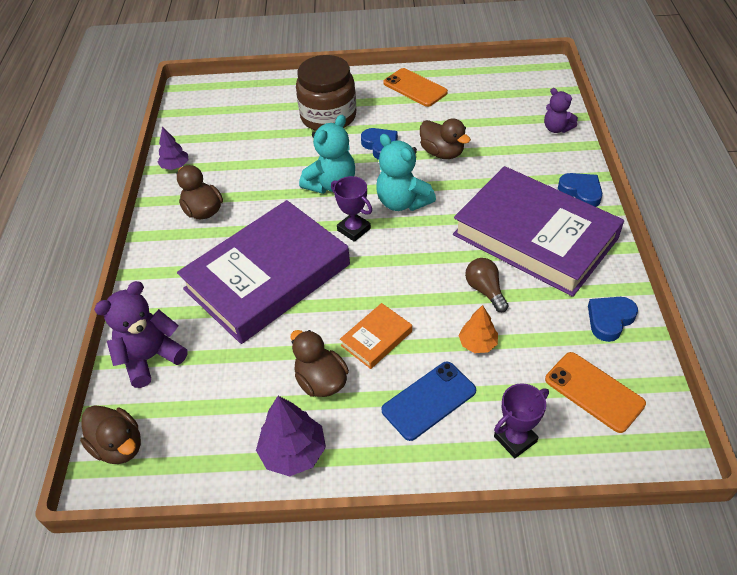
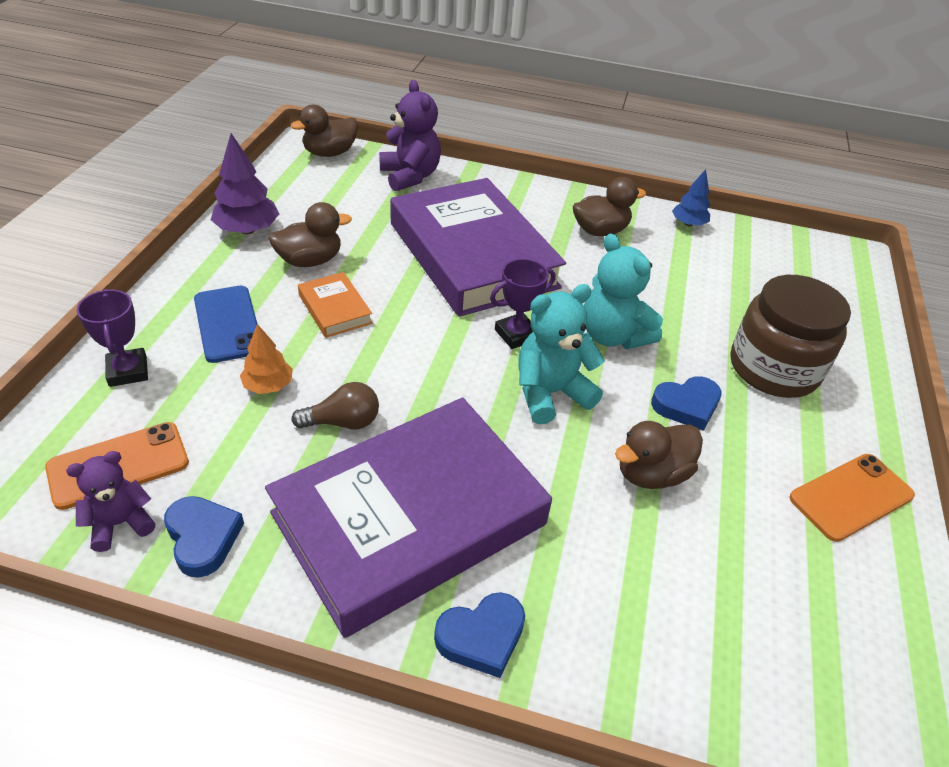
camera: 100 degrees right, 5 degrees down
(175, 166) = (688, 224): purple tree -> blue tree
(556, 128) = (685, 687): purple teddy bear -> purple teddy bear (120, 523)

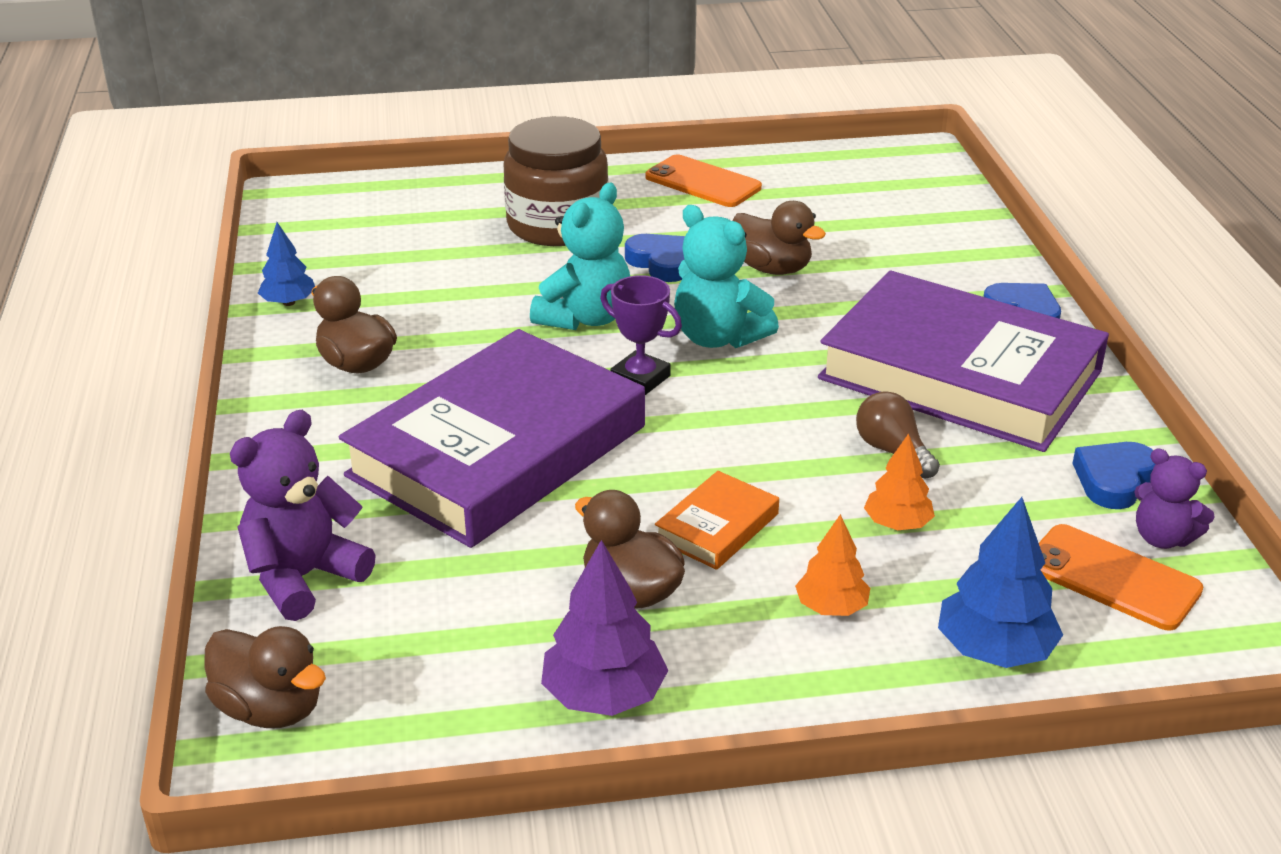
camera: 110 degrees left, 10 degrees down
(128, 371) = (994, 650): purple trophy -> blue tree
(227, 324) = (831, 607): blue phone -> orange tree

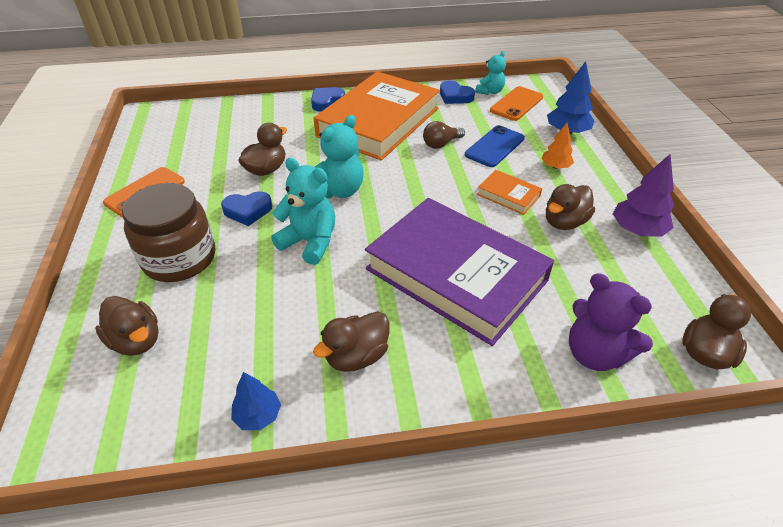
camera: 90 degrees left, 10 degrees up
(417, 219) = (136, 341): none -> brown duck
(640, 378) = (379, 219): purple trophy -> none
(661, 263) = (248, 211): blue heart -> blue heart turned 150 degrees counterclockwise
(897, 524) = (495, 147): orange tree -> blue phone
(960, 375) = (378, 122): purple book -> orange book
(1162, 538) = (490, 92): purple teddy bear -> turquoise teddy bear

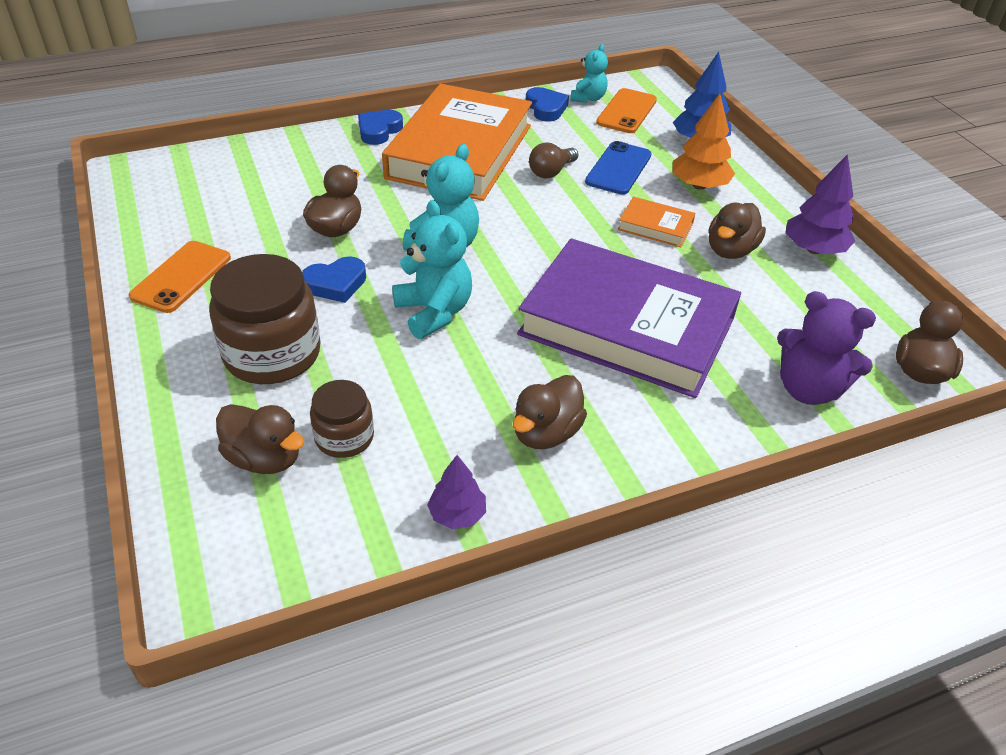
camera: 15 degrees left, 0 degrees up
(201, 333) = (344, 437): none -> brown jar
(258, 415) = (457, 514): blue tree -> purple tree
(310, 242) = (434, 312): turquoise teddy bear -> turquoise teddy bear turned 45 degrees clockwise
(455, 96) = (546, 108): blue heart -> blue heart turned 135 degrees counterclockwise
(555, 166) = (699, 185): orange tree -> orange tree, size x1.58

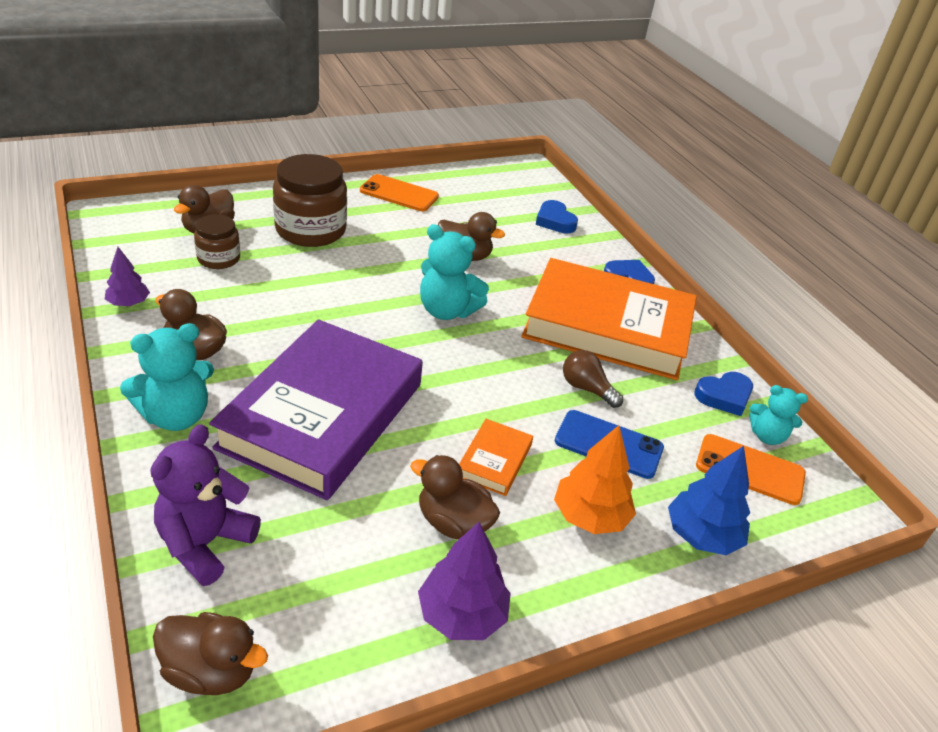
camera: 85 degrees right, 5 degrees down
(336, 284) = (390, 255): blue heart -> blue heart (555, 221)
(434, 312) = (352, 302): turquoise teddy bear -> turquoise teddy bear (176, 416)

